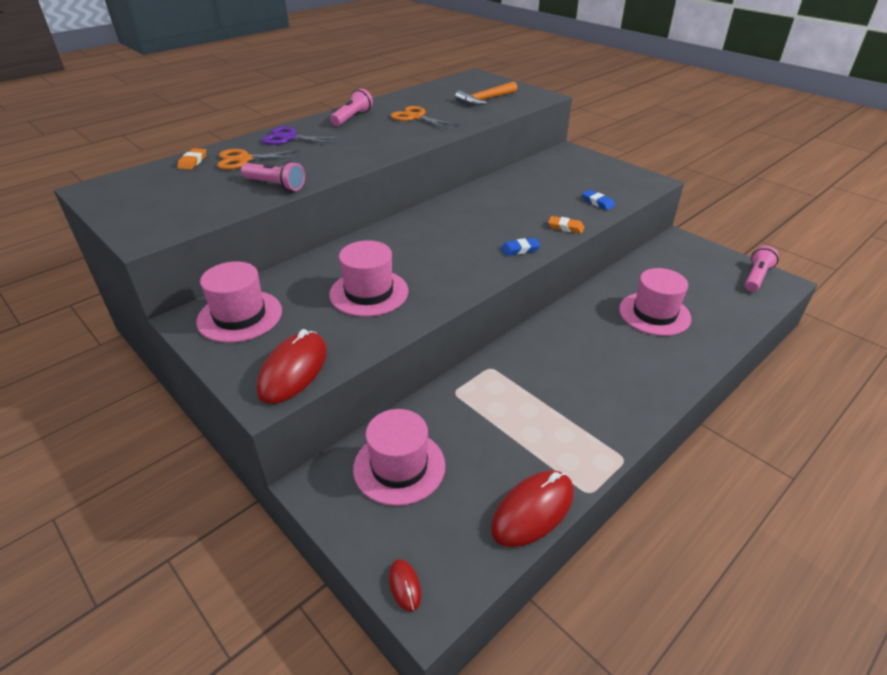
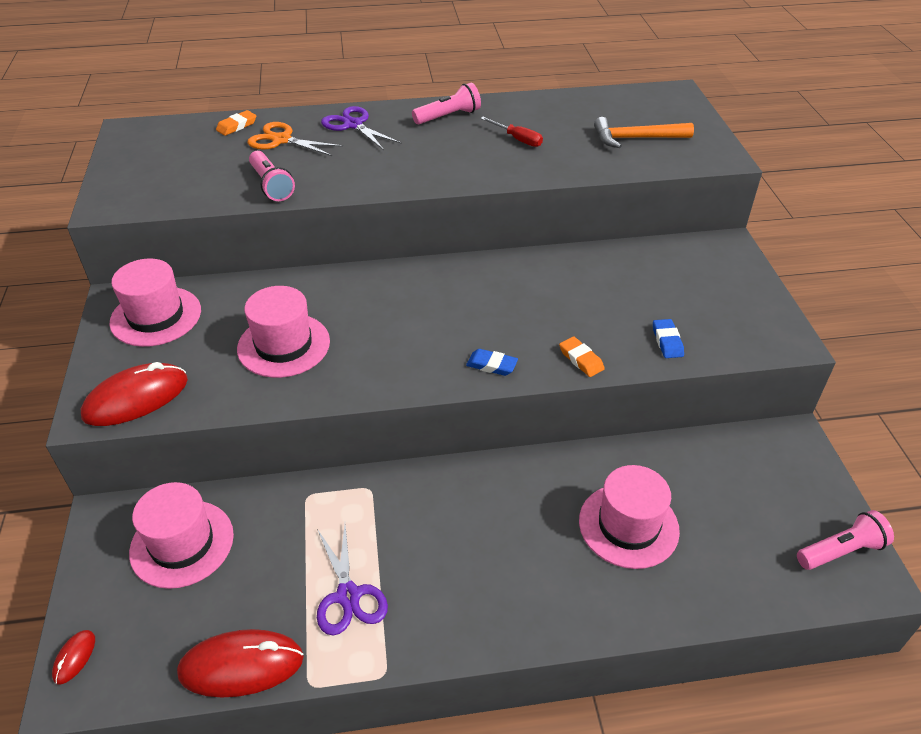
camera: 35 degrees right, 5 degrees up
(415, 117) = (517, 139): orange scissors -> red screwdriver
(550, 431) = (348, 596): none -> purple scissors

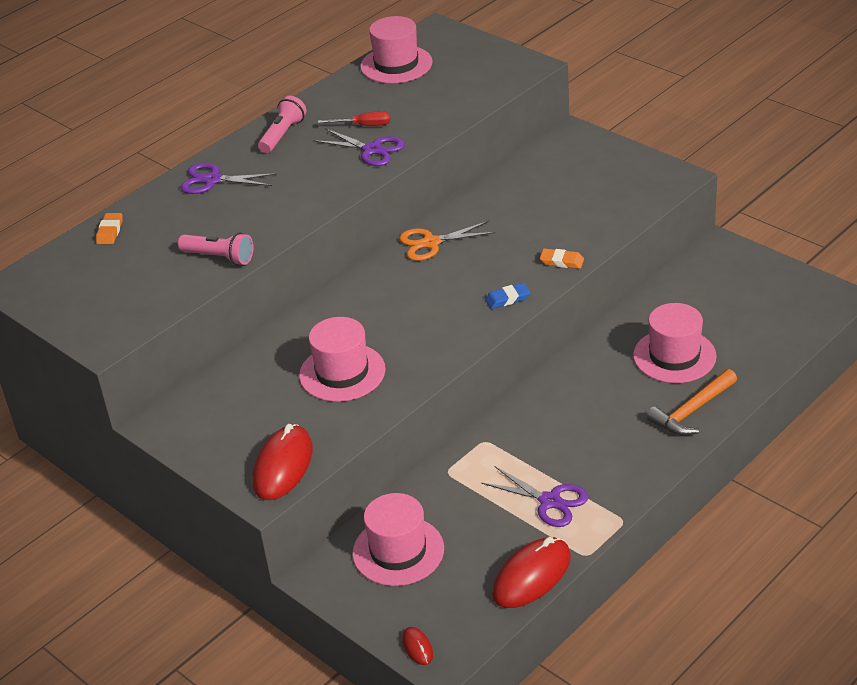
camera: 35 degrees left, 5 degrees down
(156, 316) = (210, 414): pink hat -> pink hat (396, 64)
(281, 140) = (170, 222): orange scissors -> orange scissors (431, 243)
(497, 162) = (372, 150): none -> purple scissors
(635, 138) = (452, 81): orange hammer -> orange hammer (692, 411)
(667, 341) = (603, 219): blue eraser -> none
(841, 550) = (806, 293): pink flashlight -> none

